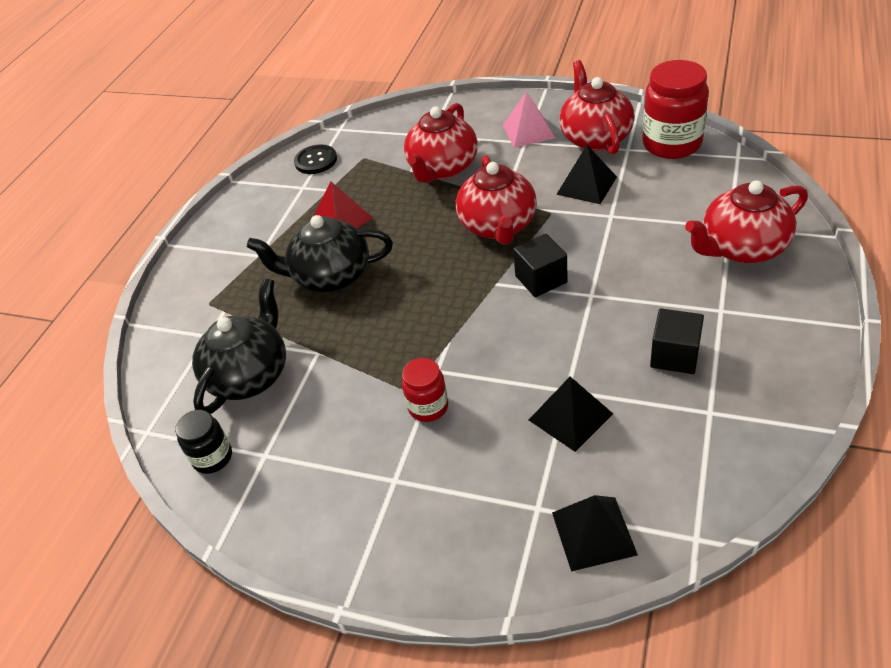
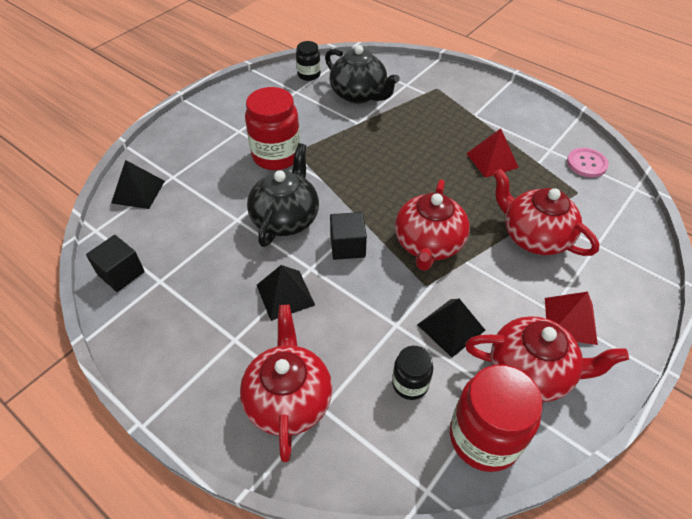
camera: 105 degrees right, 5 degrees up
(316, 161) = (586, 164): black button -> pink button
(330, 277) = (427, 142): black teapot -> black teapot (286, 218)
(428, 407) = (276, 156): red jar -> red jar, size x1.83
(498, 226) = (428, 245): red teapot -> red teapot turned 90 degrees counterclockwise
(528, 131) = (570, 320): pink pyramid -> red pyramid
(570, 416) = (216, 212): black pyramid -> black pyramid (285, 295)
(661, 189) = (410, 384): none -> black jar
(674, 355) = (217, 287): black cube -> black cube (121, 273)

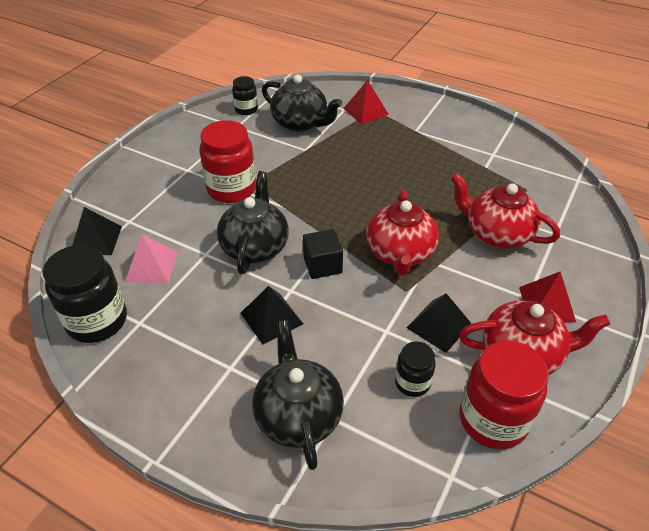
camera: 10 degrees left, 5 degrees down
(121, 273) = (97, 321): black cube -> black jar
(183, 226) = (151, 266): none -> pink pyramid
(288, 399) = (298, 415): red teapot -> black teapot
(492, 160) = (442, 170): red pyramid -> red pyramid (365, 111)
(586, 164) = (529, 163): pink button -> none

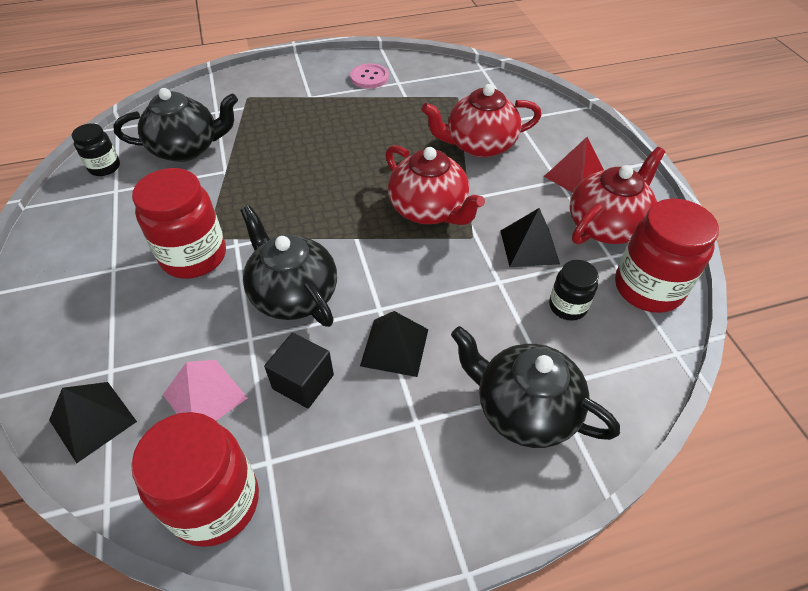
camera: 45 degrees left, 5 degrees up
(97, 321) = (215, 502): black jar -> red jar
(322, 265) = (378, 265): black cube -> black cube (303, 382)
(365, 111) = (241, 103): red pyramid -> none
(475, 139) = (369, 77): none -> pink button

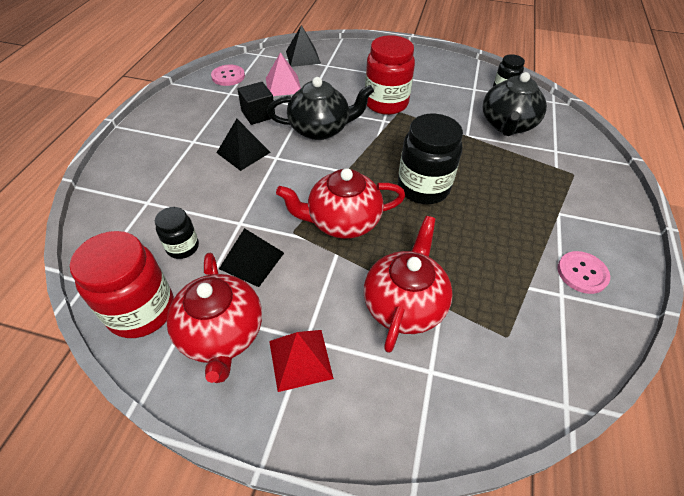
camera: 120 degrees right, 0 degrees up
(215, 502) = (228, 76): red jar -> pink button
(337, 175) = (423, 187): none -> black jar
(523, 409) = (150, 182): black teapot -> none

